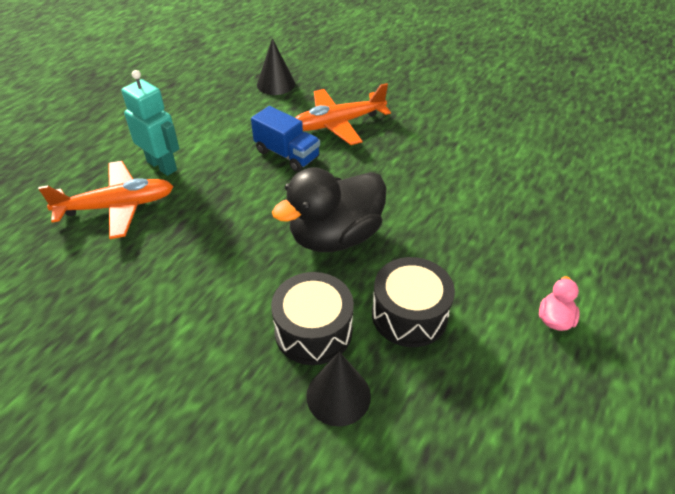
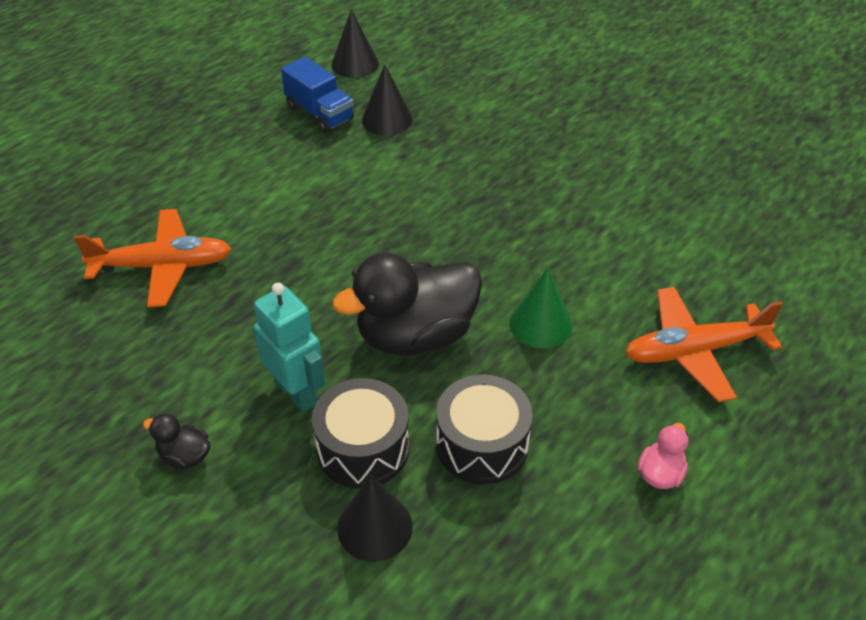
camera: 10 degrees right, 0 degrees up
(162, 166) = (224, 219): turquoise robot -> turquoise robot (296, 392)
(162, 358) = (185, 456): none -> black duck
(243, 49) = (355, 64): none -> black cone
(287, 154) = (380, 220): blue truck -> blue truck (320, 113)
(338, 123) = (455, 184): orange plane -> orange plane (693, 351)
(429, 216) = (540, 324): none -> green cone

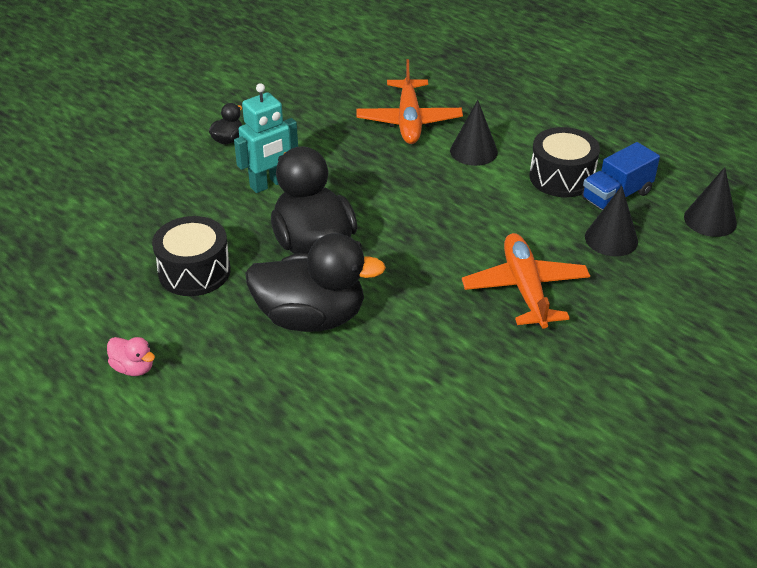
camera: 95 degrees right, 5 degrees down
(363, 448) = (210, 213): black drum -> black drum (561, 177)
(375, 527) = (144, 217): black cone -> black cone (473, 151)
(540, 324) = (311, 317): green cone -> black duck
(693, 351) = (256, 417): orange plane -> orange plane (525, 288)

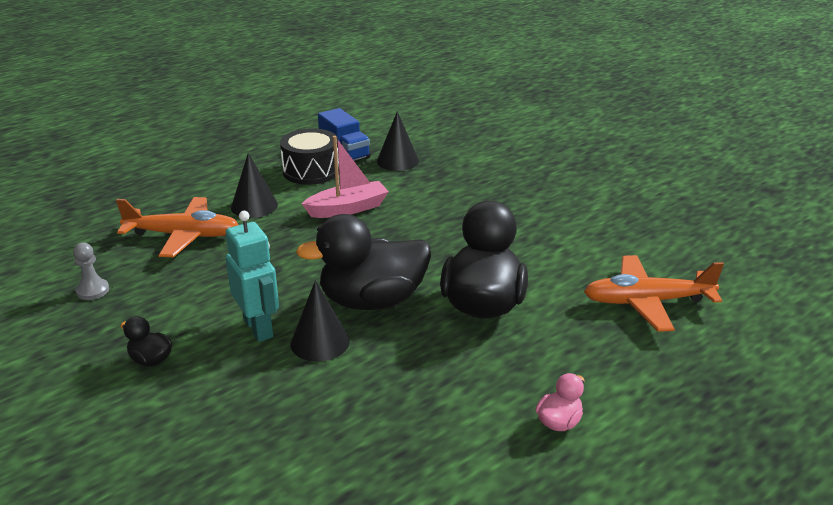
camera: 85 degrees left, 10 degrees down
(194, 271) = (404, 382): black drum -> none
(317, 95) = (93, 291): none -> grey pawn
(483, 212) = (348, 209): none -> pink boat
(525, 288) = (452, 200): orange plane -> orange plane (646, 302)
(710, 220) = (384, 125): black cone -> black cone (320, 342)

